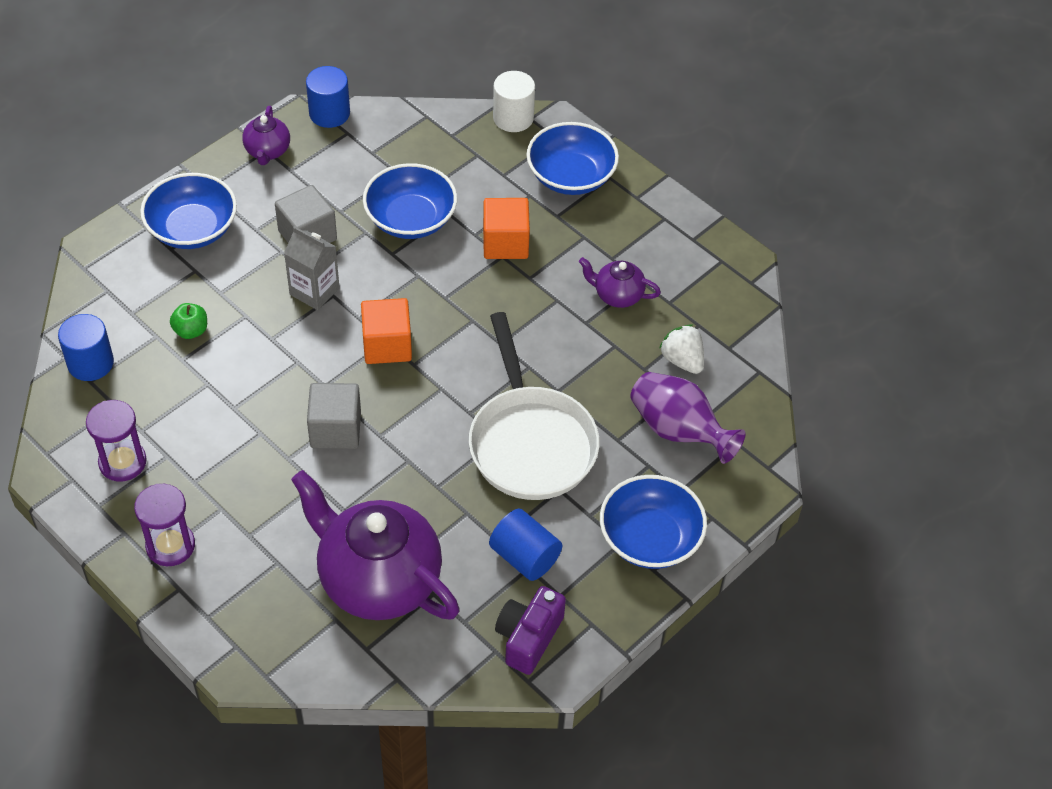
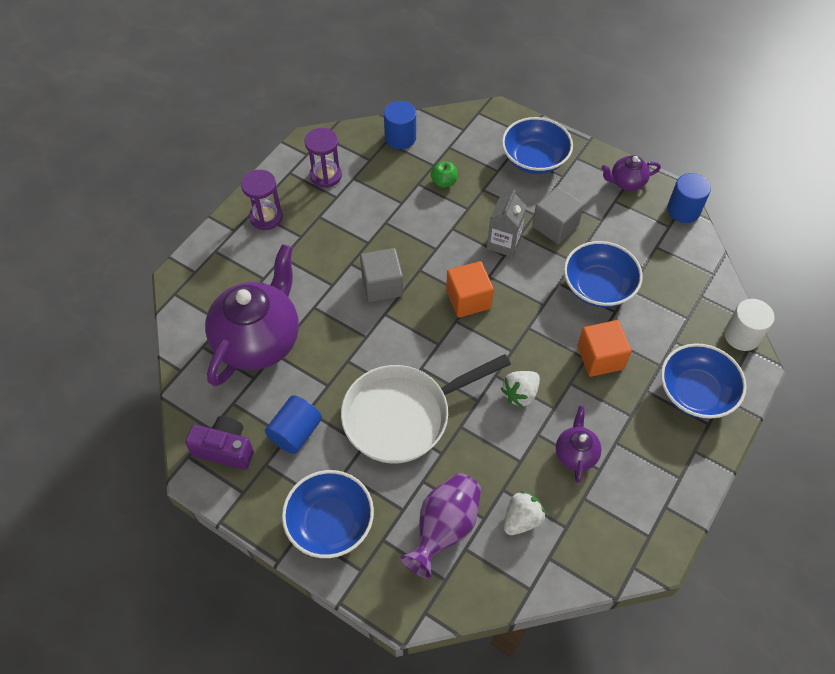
camera: 80 degrees right, 5 degrees up
(531, 325) = (520, 394): none -> white strawberry

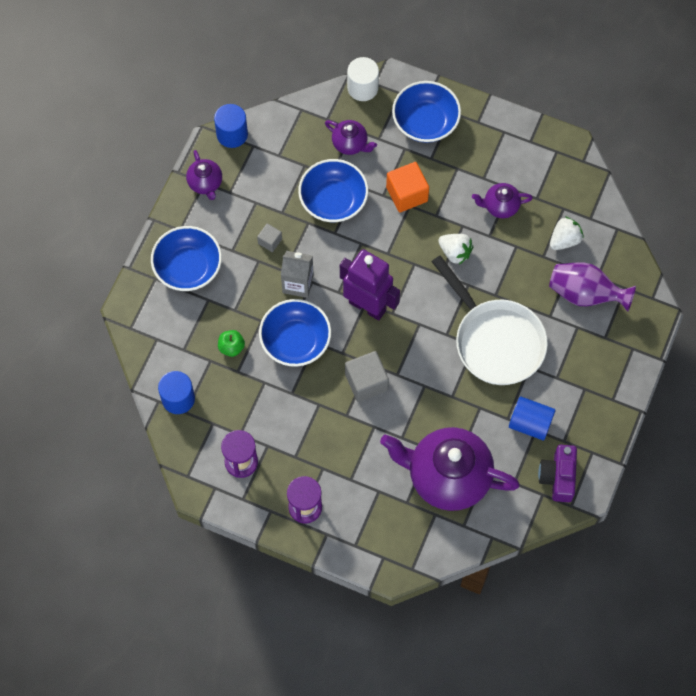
camera: 100 degrees left, 10 degrees up
(330, 523) = (601, 379): blue bowl -> blue bowl (295, 341)
(468, 299) = (367, 306): orange cube -> purple robot
(521, 519) = (564, 240): white strawberry -> white strawberry turned 105 degrees clockwise
(555, 226) = (270, 241): grey cube -> grey cube, size x0.55
(668, 313) = (350, 144): none -> purple teapot

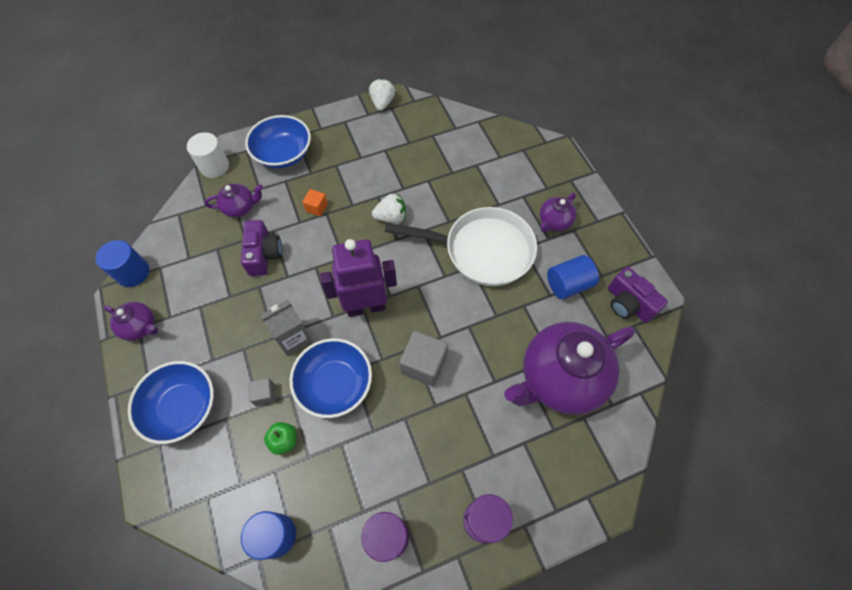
camera: 45 degrees left, 5 degrees down
(270, 241) = (239, 325): grey cube -> grey cube (265, 394)
(333, 200) = (264, 255): blue bowl -> purple camera
(407, 194) = (316, 207): orange cube -> orange cube, size x0.55
(500, 206) = (390, 165): purple teapot -> purple teapot (554, 222)
(564, 240) = (454, 152): white strawberry -> white strawberry (382, 103)
(585, 294) = (504, 173): purple vase -> none

